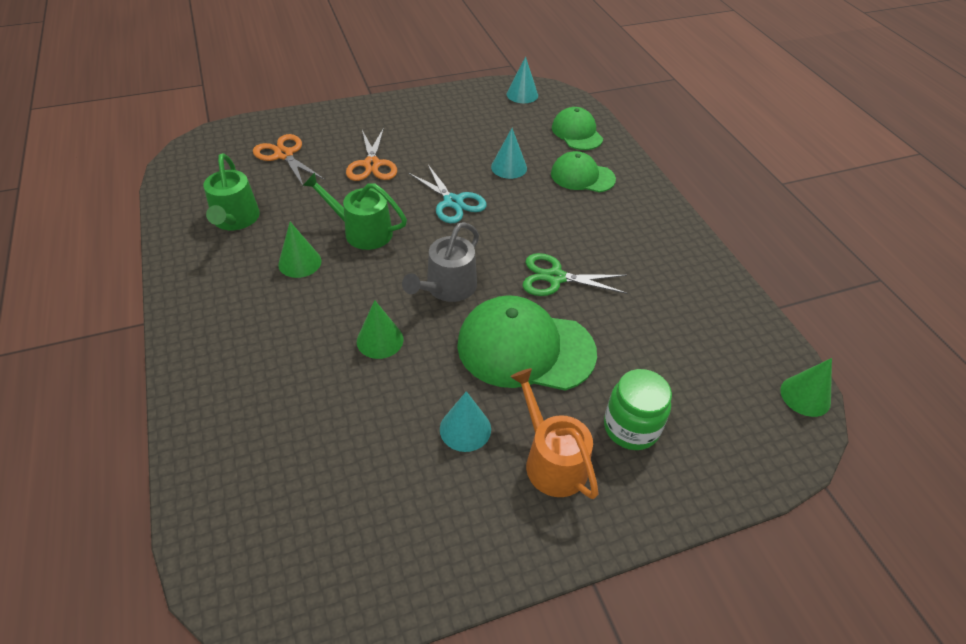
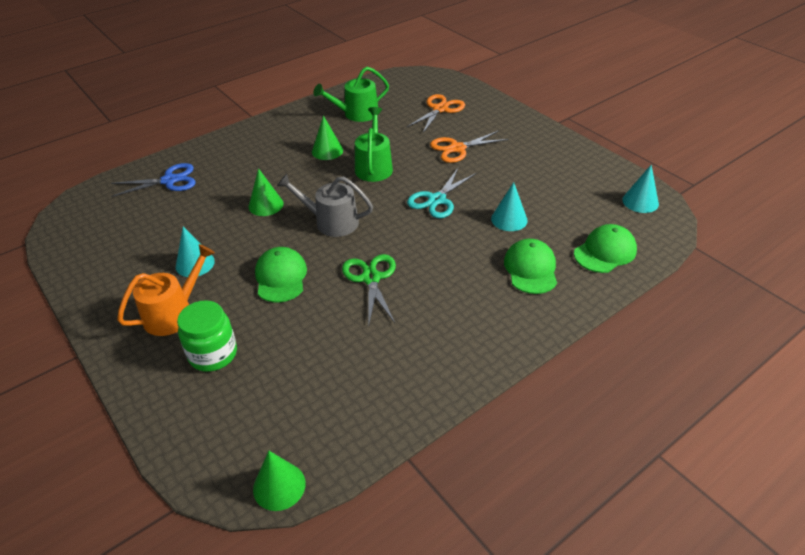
camera: 75 degrees right, 5 degrees down
(250, 442) = (169, 180): none -> blue scissors
(525, 348) = (281, 277): green cap -> green cap, size x0.60

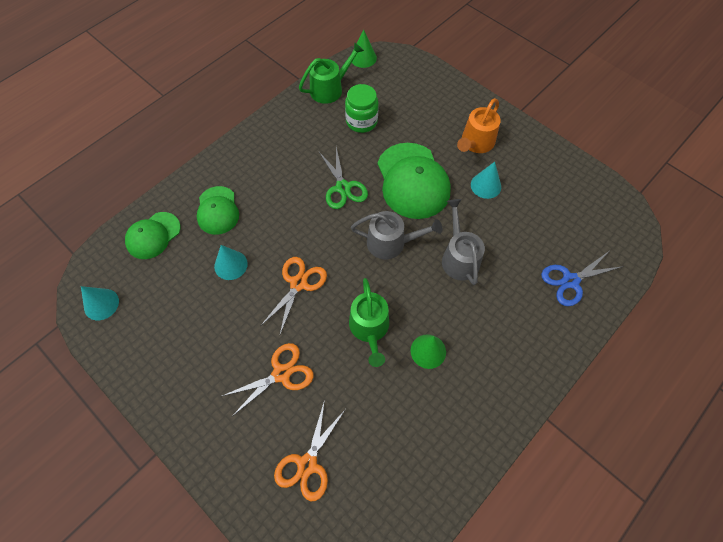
camera: 170 degrees right, 20 degrees up
(213, 354) = (432, 118): green jar -> green jar (361, 121)
(266, 205) = (459, 258): green cone -> grey watering can
(281, 277) = (412, 181): green cap -> green cap, size x1.67
(357, 114) = (415, 438): green watering can -> green watering can (330, 89)
(437, 200) = (298, 284): turquoise scissors -> orange scissors

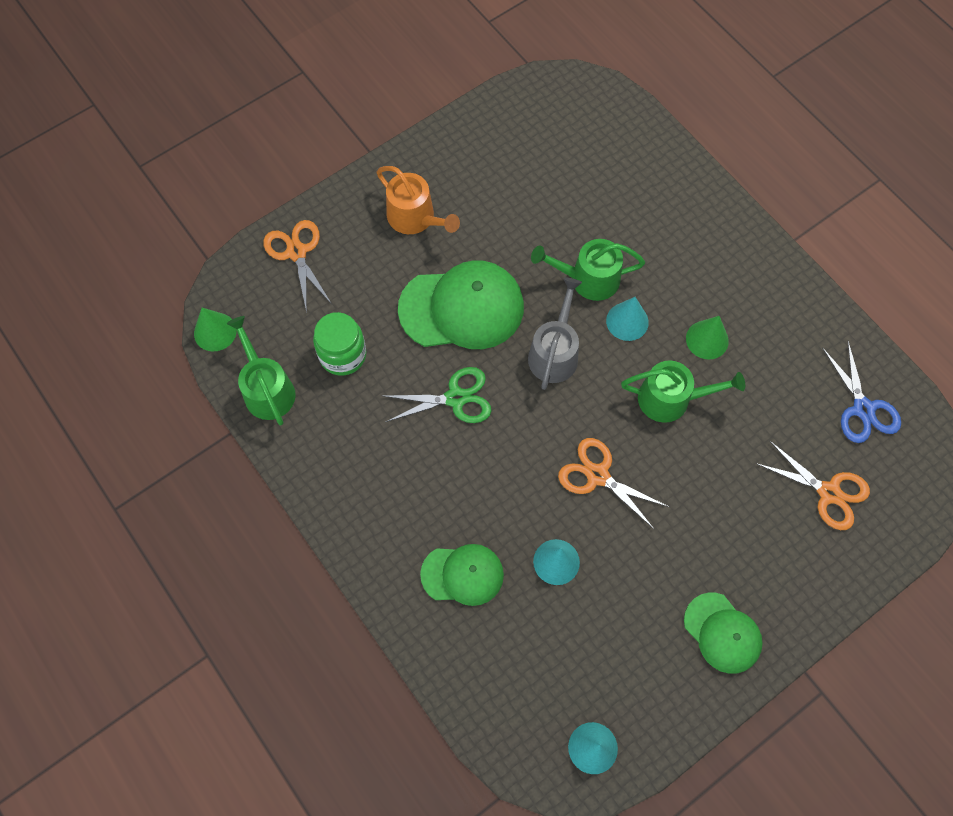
camera: 80 degrees left, 5 degrees up
(153, 235) = (490, 671): green cap -> green cap (722, 633)
(281, 374) = (719, 510): orange scissors -> orange scissors (296, 252)
(459, 258) = (588, 279): grey watering can -> green watering can
(486, 185) = (487, 223): turquoise cone -> turquoise cone (627, 321)
(570, 281) = (636, 169): blue scissors -> blue scissors (863, 408)

